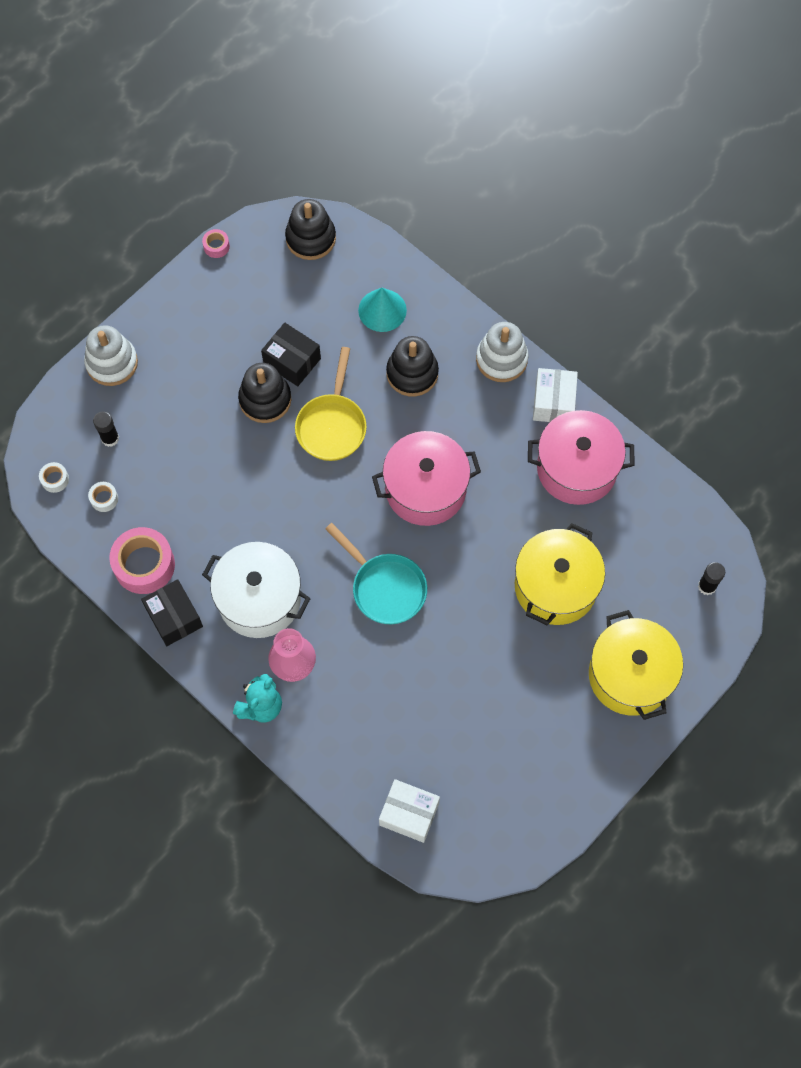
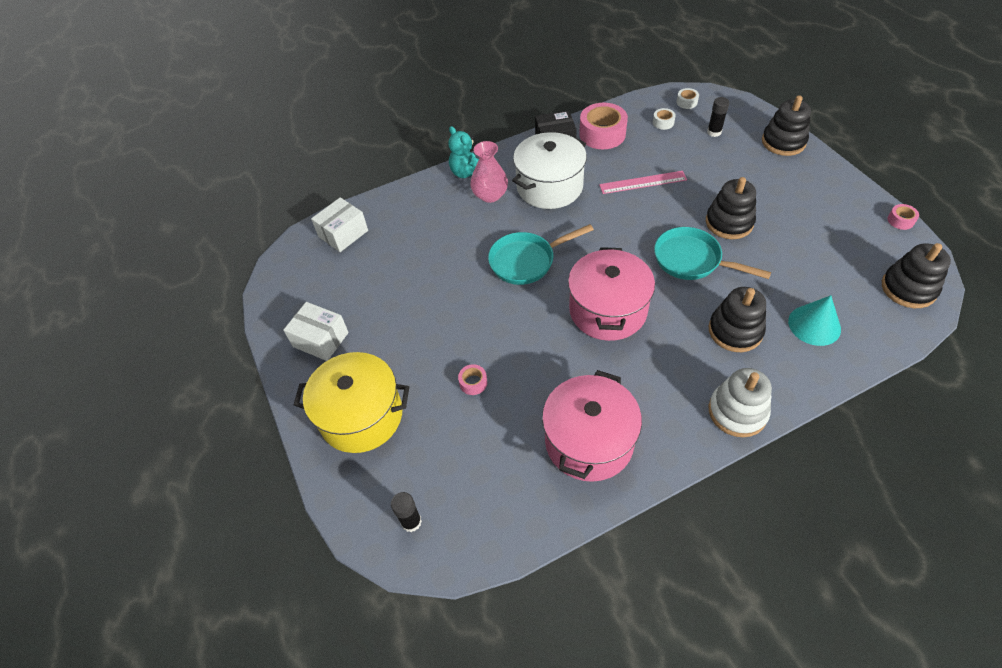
camera: 115 degrees right, 15 degrees down
(112, 363) = (783, 142): white stacking toy -> black stacking toy
(223, 498) = (642, 182): none -> pink ruler
(292, 361) = (765, 247): black box -> none
(332, 425) = (692, 260): yellow pan -> turquoise pan
(553, 402) = (673, 445): white box -> white box (320, 339)
(555, 586) = (473, 383): yellow pot -> pink tape

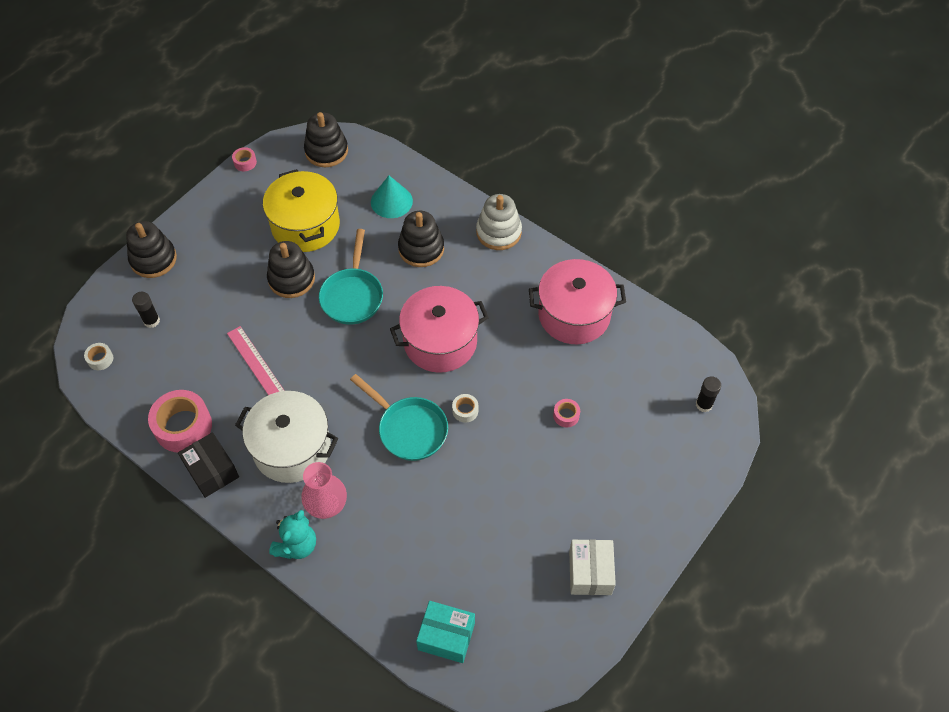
camera: 120 degrees left, 5 degrees up
(343, 234) = (446, 636): white box -> turquoise box
(361, 416) = (644, 488): yellow pot -> yellow pot (305, 225)
(663, 122) = (146, 372): white tape -> white tape (465, 410)

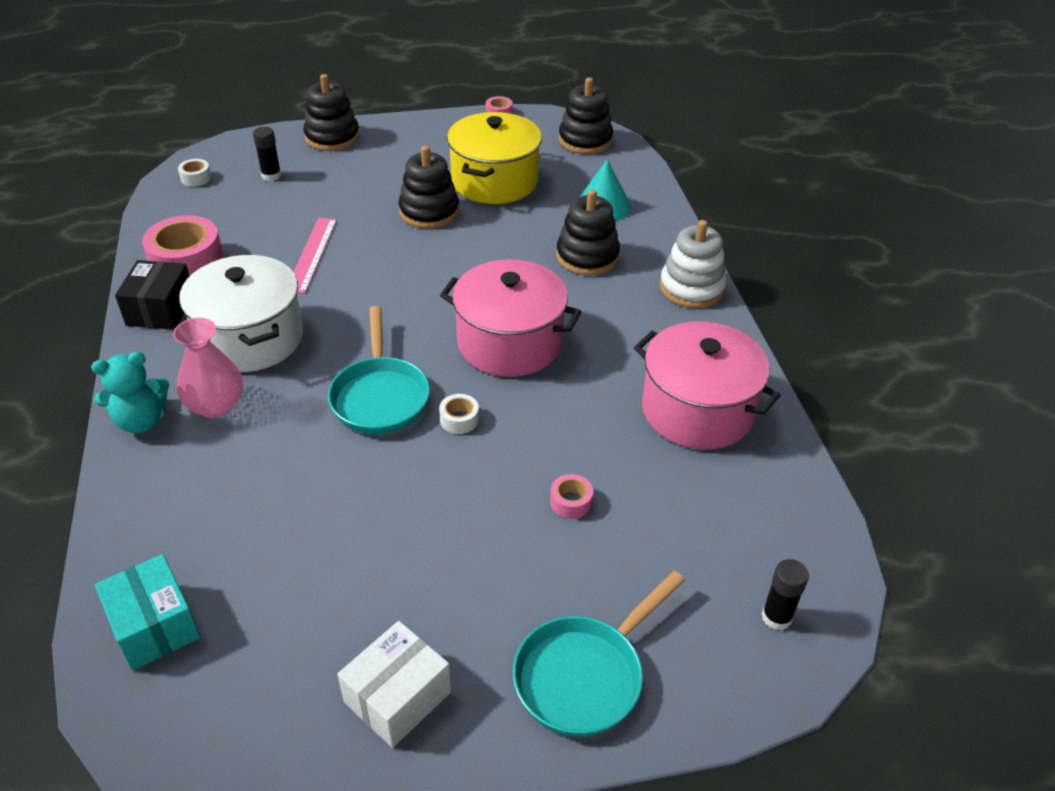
camera: 40 degrees right, 15 degrees down
(352, 295) = (469, 255): turquoise pan -> turquoise pan (585, 675)

